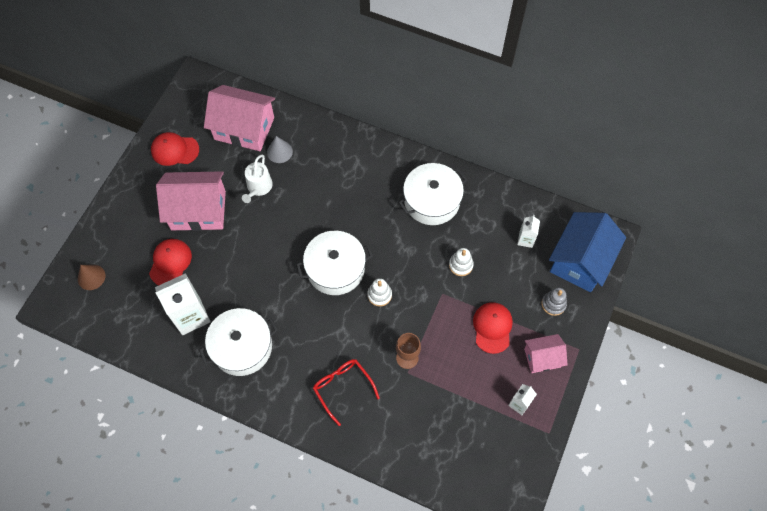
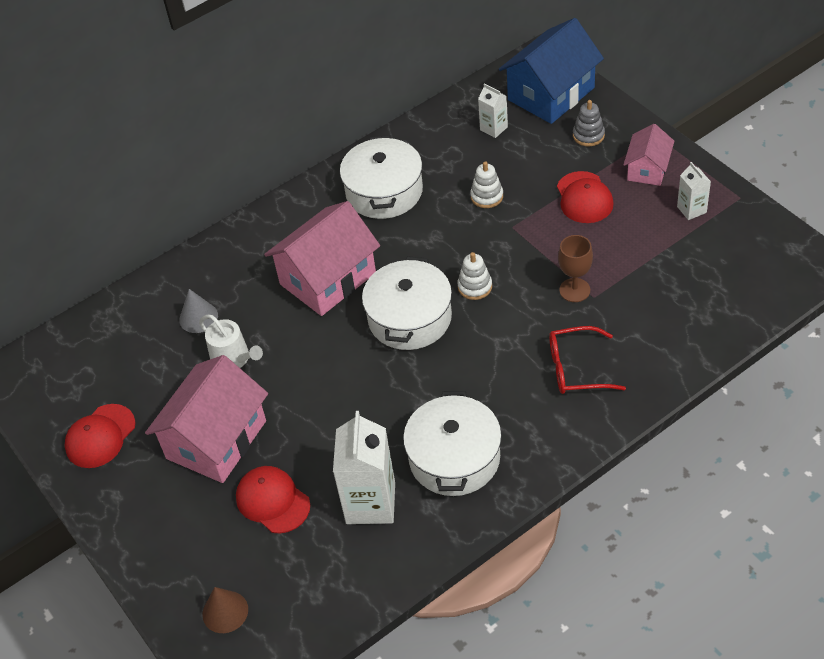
camera: 55 degrees left, 15 degrees down
(244, 128) = (132, 344): pink house -> pink house (328, 278)
(492, 327) = (584, 198): red cap -> red cap turned 135 degrees counterclockwise
(580, 261) = (551, 94): blue house -> blue house turned 75 degrees clockwise

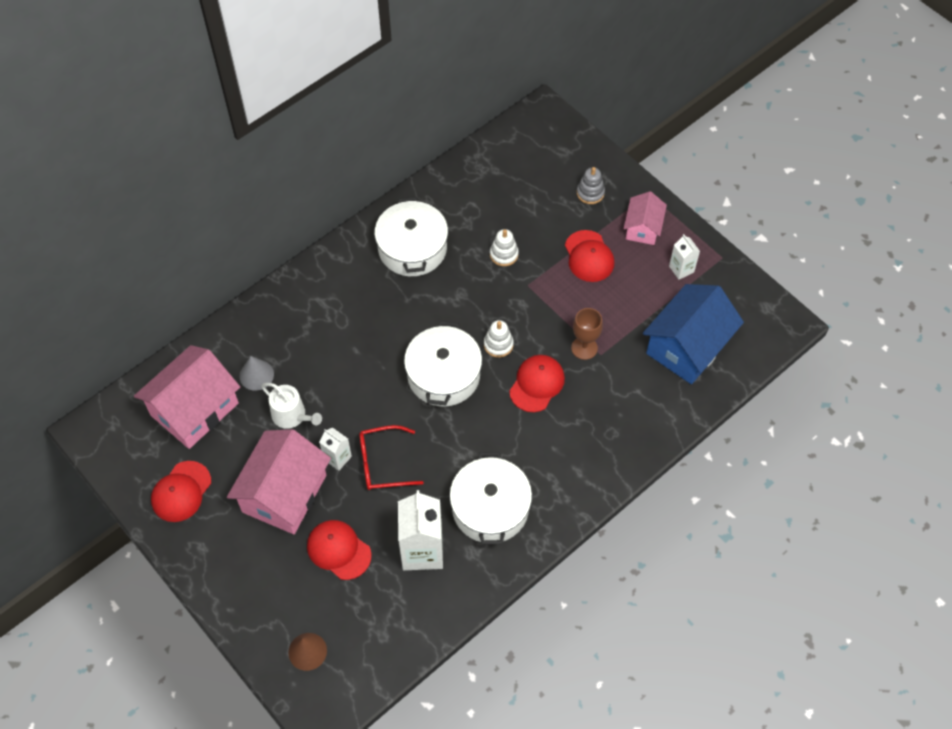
camera: 10 degrees left, 10 degrees up
(328, 278) = (368, 336): pink house -> pink house (194, 409)
(493, 128) = (506, 184): white carton -> white carton (337, 458)
(517, 327) = (537, 384): none -> red cap
(551, 94) = (555, 149): blue house -> blue house (687, 346)
(576, 368) = (588, 423): red glasses -> red glasses (382, 463)

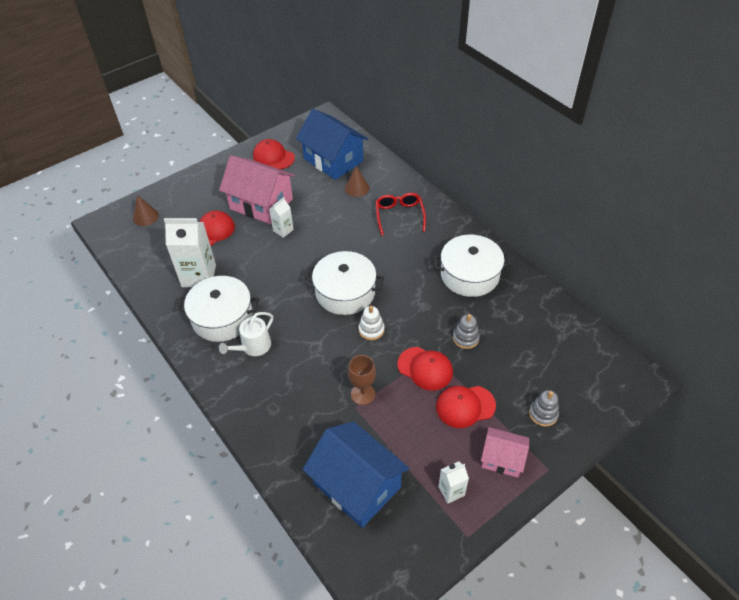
camera: 95 degrees right, 10 degrees down
(194, 409) = (333, 160): pink house -> blue house
(256, 375) = (357, 188): grey cone -> brown cone
(292, 416) = (321, 206): white watering can -> white watering can (253, 347)
(382, 463) = (274, 254): red glasses -> red glasses (399, 215)
(504, 254) = (465, 338): white stacking toy -> grey stacking toy
(537, 384) = (329, 355): red cap -> red cap (425, 368)

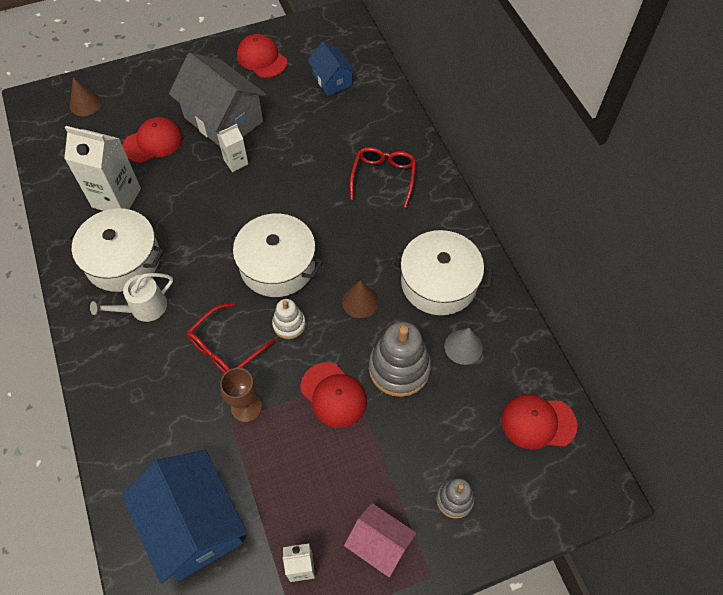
camera: 15 degrees right, 10 degrees up
(261, 204) = (223, 119): pink house -> grey house
(329, 358) = (225, 347): none -> red glasses
(333, 160) = (332, 80): blue house -> blue house, size x0.56
(357, 188) = (346, 126): brown cone -> brown cone (360, 301)
(465, 338) = (399, 368): grey stacking toy -> grey stacking toy, size x1.81
(465, 406) = (362, 460): red cap -> red cap (538, 422)
(505, 312) = (463, 347): none -> grey cone

